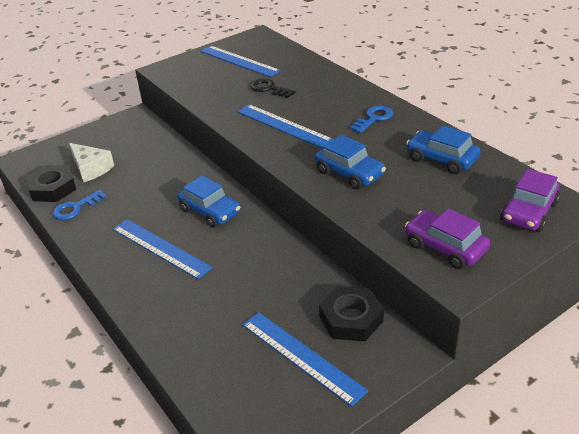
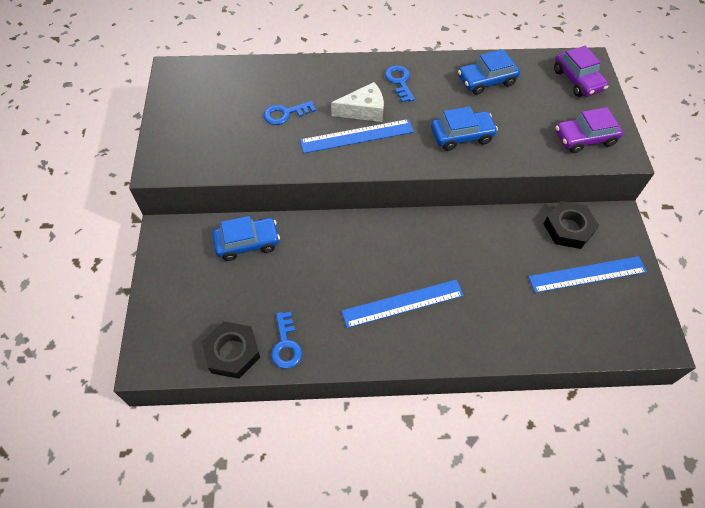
camera: 60 degrees left, 20 degrees up
(91, 168) = (227, 306): white cheese -> white cheese (363, 110)
(210, 211) = (380, 247): blue car -> blue car (247, 243)
(239, 61) = (210, 107): blue ruler -> none
(269, 88) = (285, 114): black key -> blue key

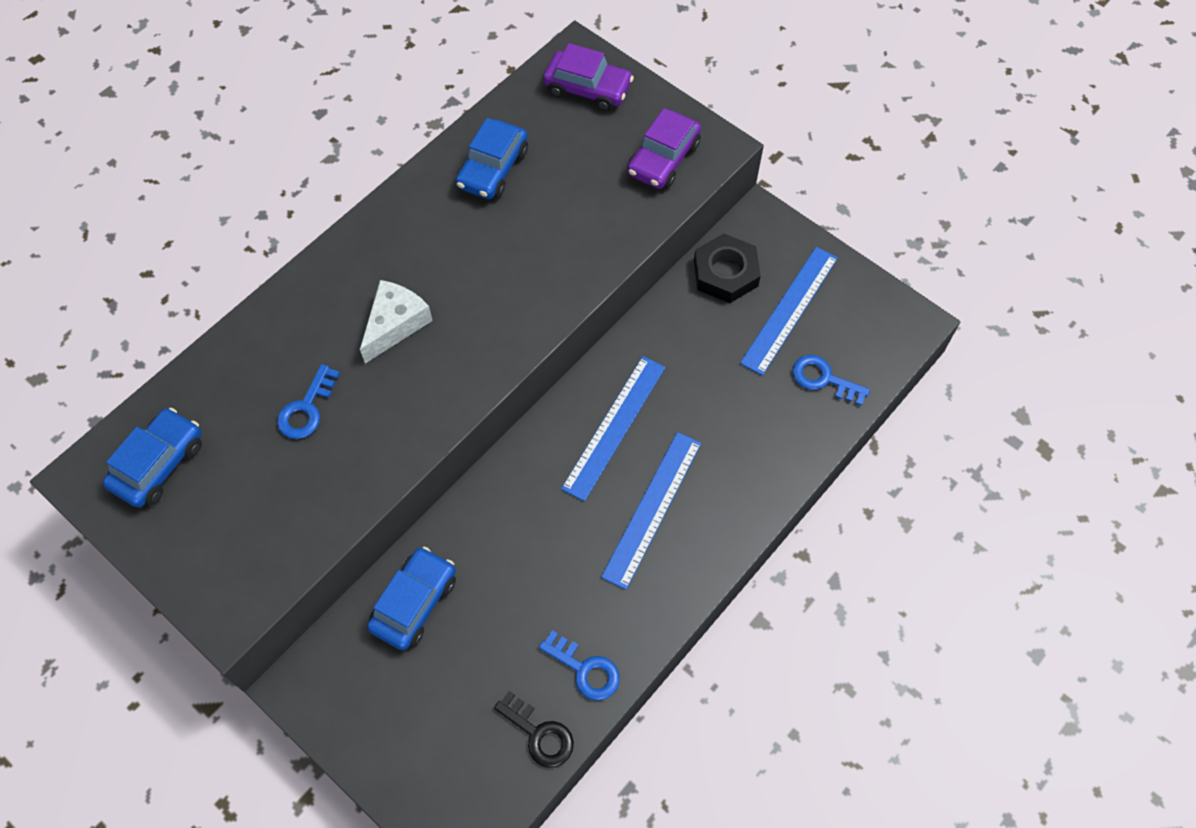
camera: 45 degrees left, 5 degrees up
(232, 352) = (539, 734): black nut -> black key
(357, 136) = (424, 363): blue ruler -> blue ruler (614, 427)
(399, 82) = (396, 251): blue key -> blue key (823, 379)
(461, 136) = (537, 263): blue car -> blue car (159, 464)

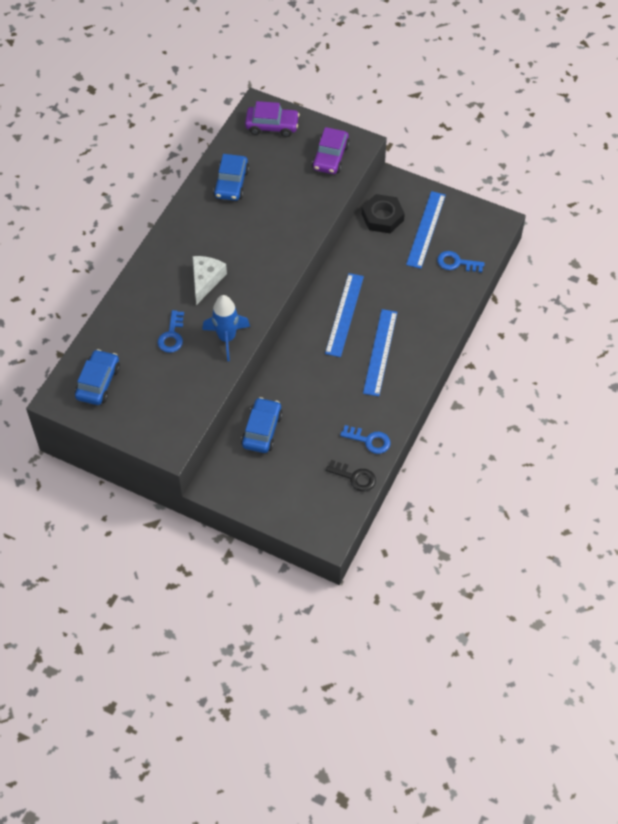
camera: 15 degrees left, 5 degrees down
(392, 435) = (226, 338): none -> blue rocket

